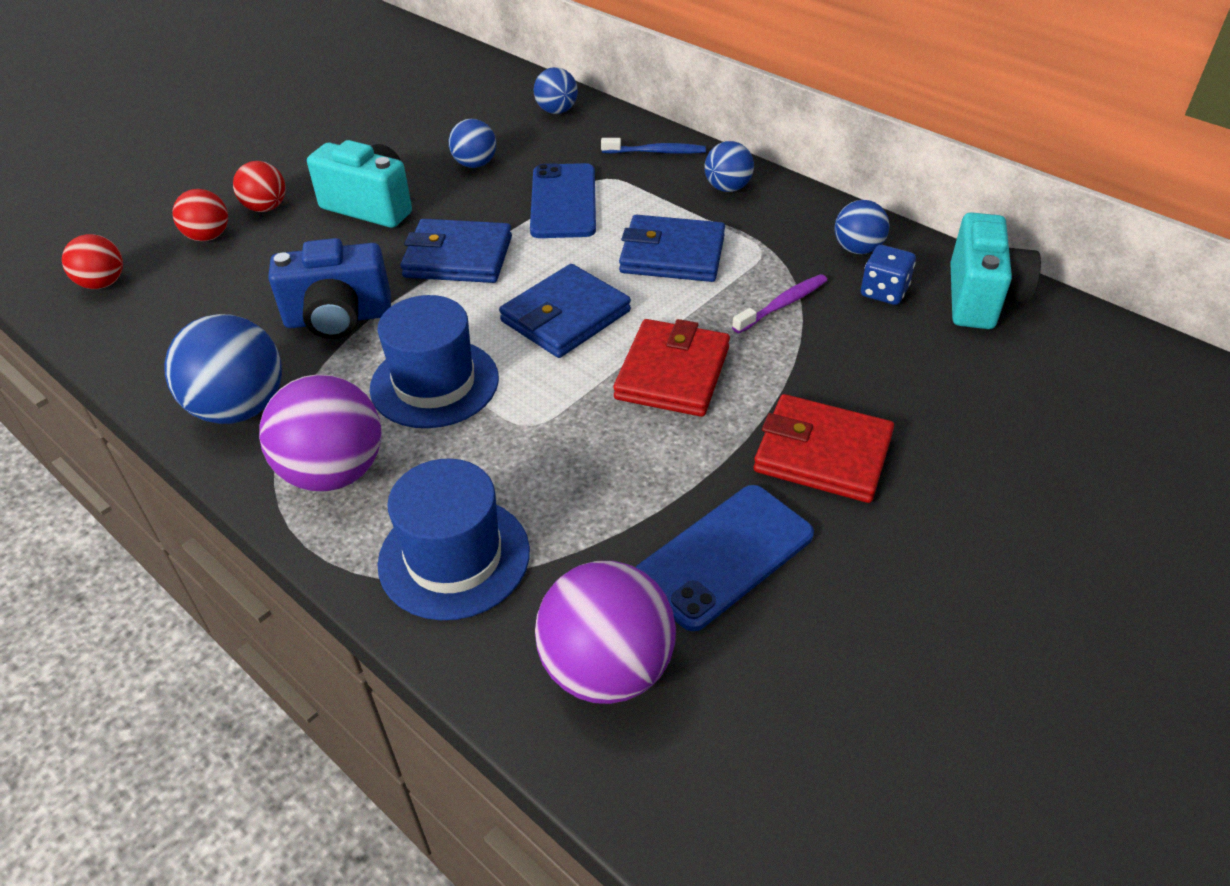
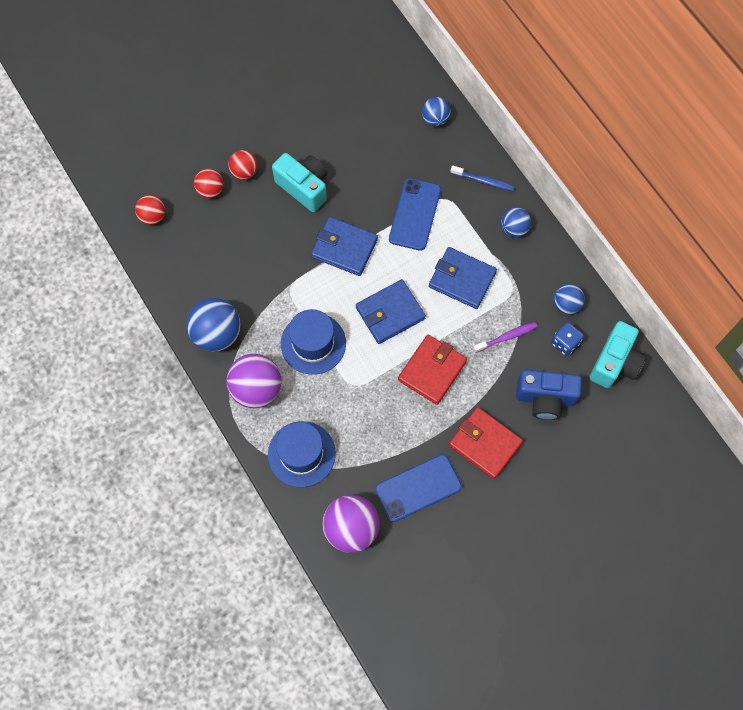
camera: 15 degrees right, 25 degrees up
(338, 318) = (273, 281): blue camera -> blue camera (545, 398)
(475, 164) = (372, 162): blue ball -> none

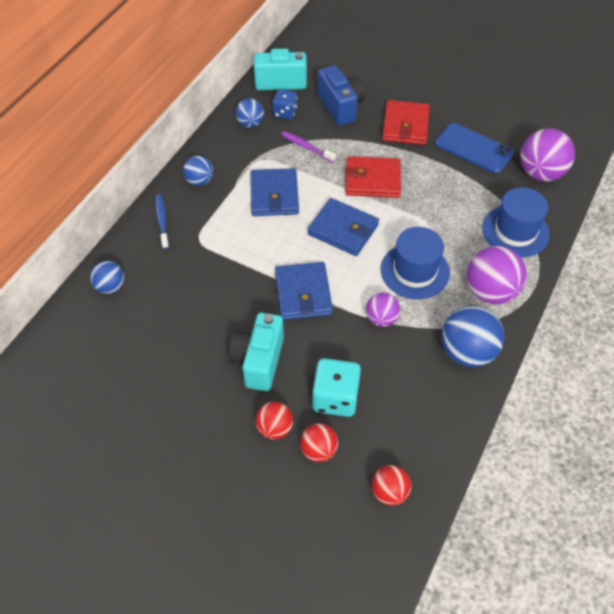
camera: 120 degrees left, 15 degrees down
(241, 221) = (335, 398): none -> turquoise dice
(285, 291) = (381, 319): none -> purple ball
(415, 214) = (230, 256): blue phone -> none

